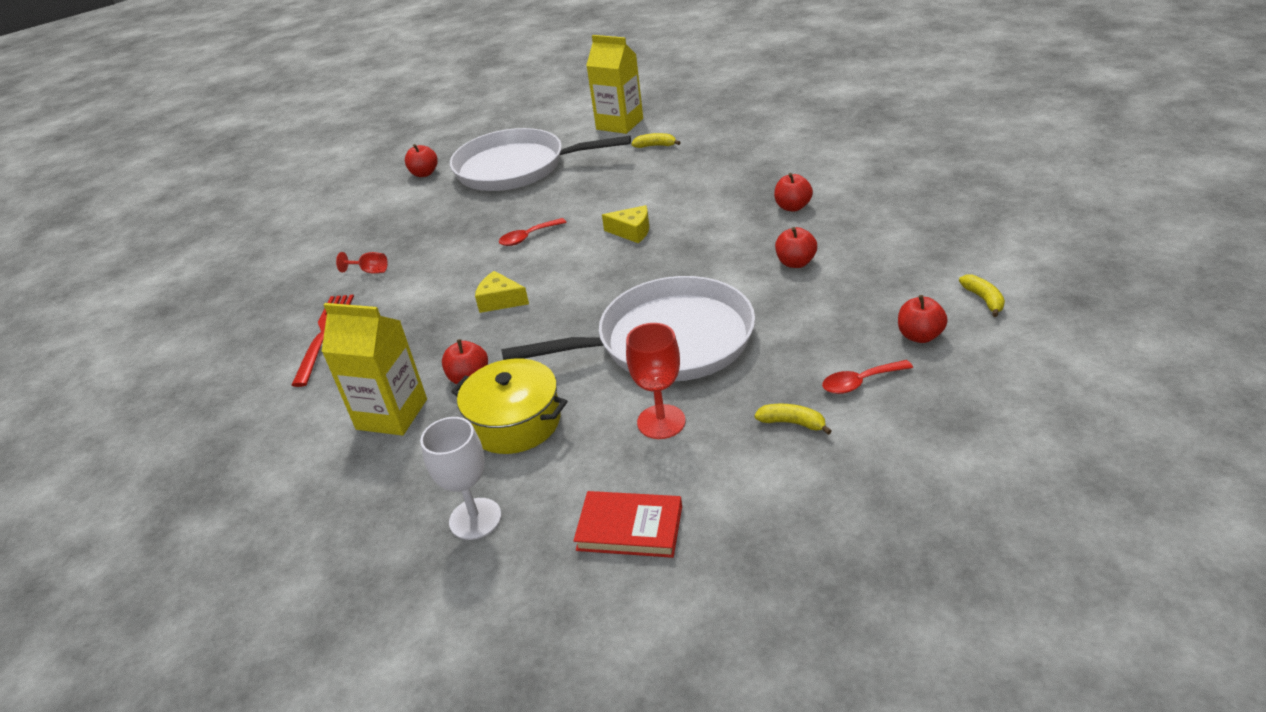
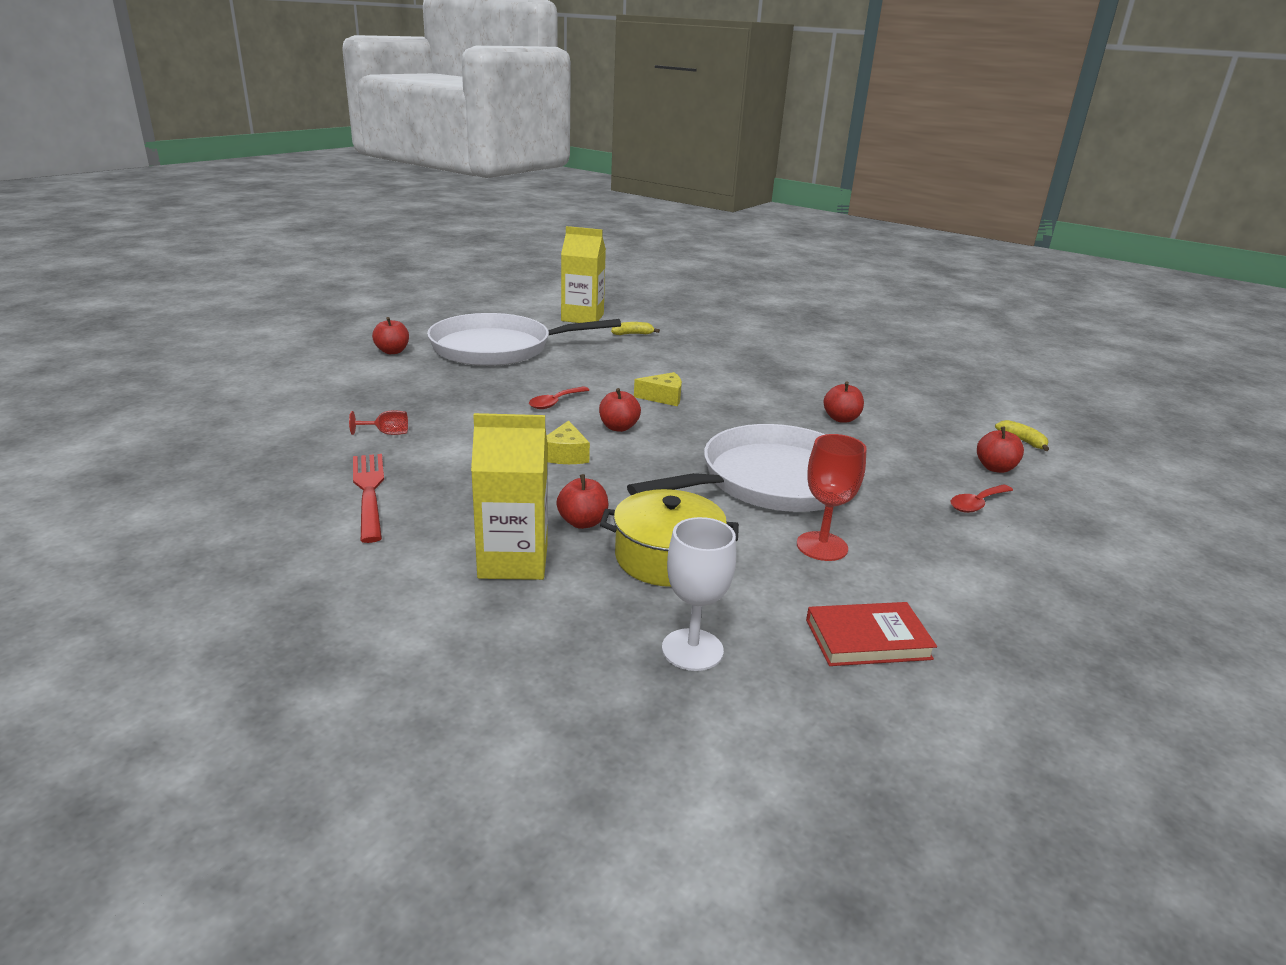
camera: 25 degrees left, 10 degrees down
(500, 301) = (565, 455): yellow cheese -> yellow cheese turned 90 degrees counterclockwise
(792, 207) = (802, 379): red apple -> red apple (618, 427)
(792, 423) = (946, 538): yellow banana -> none

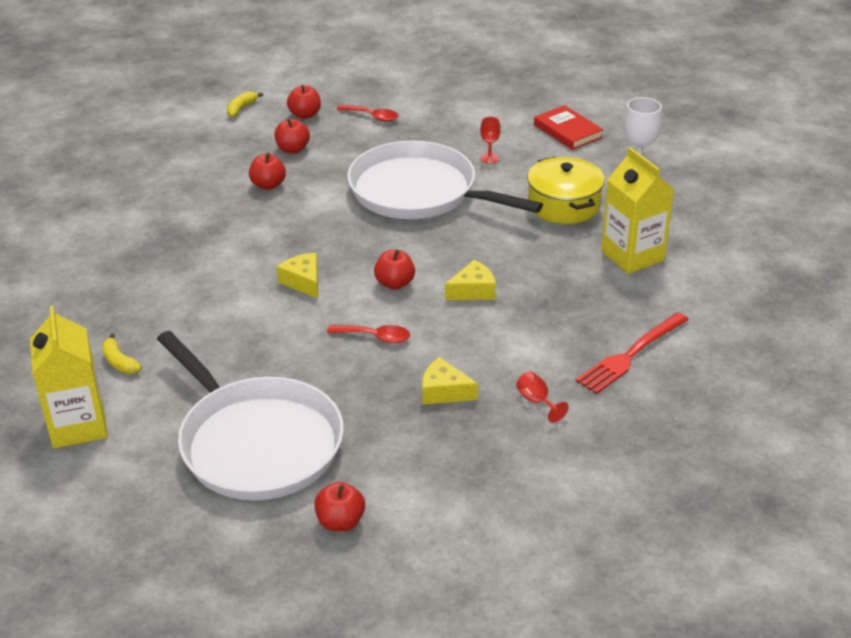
camera: 115 degrees left, 10 degrees up
(454, 407) = (444, 392): none -> yellow cheese
(582, 522) = (560, 247): red apple -> red apple (293, 149)
(822, 546) = (489, 158): red goblet -> red goblet, size x0.56

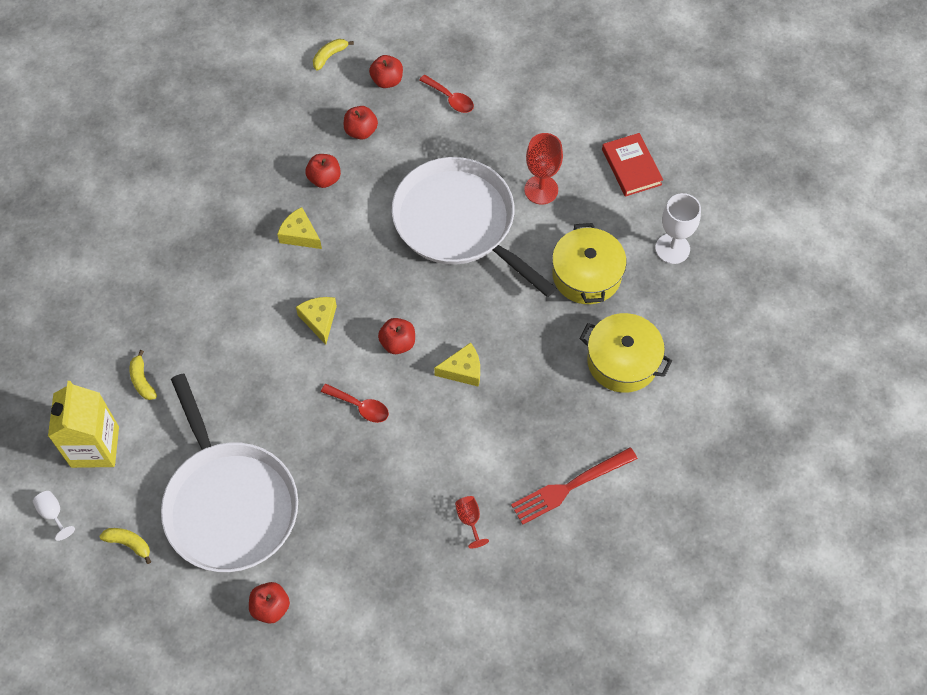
camera: 15 degrees right, 25 degrees up
(42, 494) = (53, 514): none -> white goblet
(146, 501) = (129, 544): none -> yellow banana
(444, 392) = (396, 488): yellow cheese -> yellow cheese (300, 235)
(489, 158) = (541, 190): red goblet -> red goblet, size x1.80
(632, 256) = (622, 361): yellow carton -> yellow pot

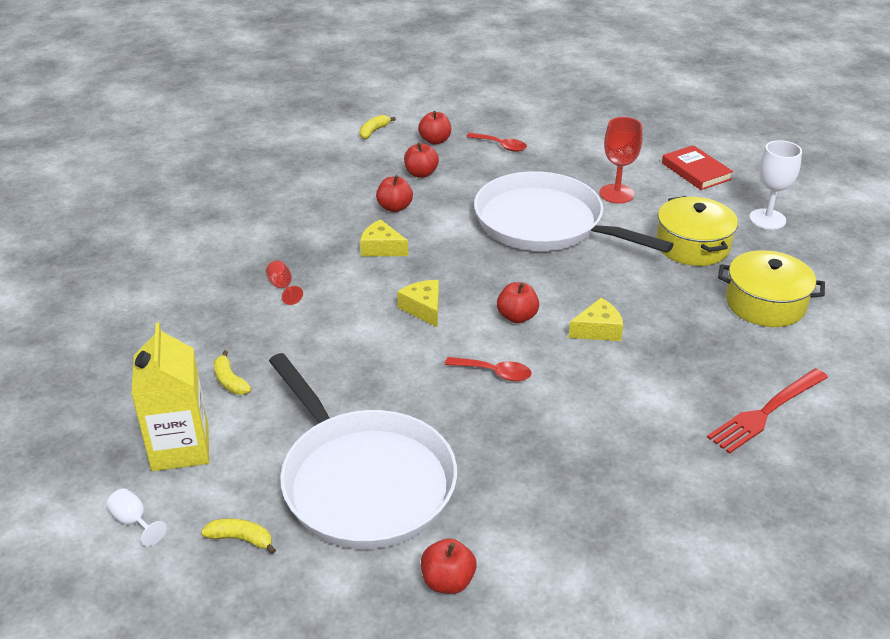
camera: 10 degrees left, 25 degrees down
(469, 520) = (665, 457): red goblet -> red goblet (282, 287)

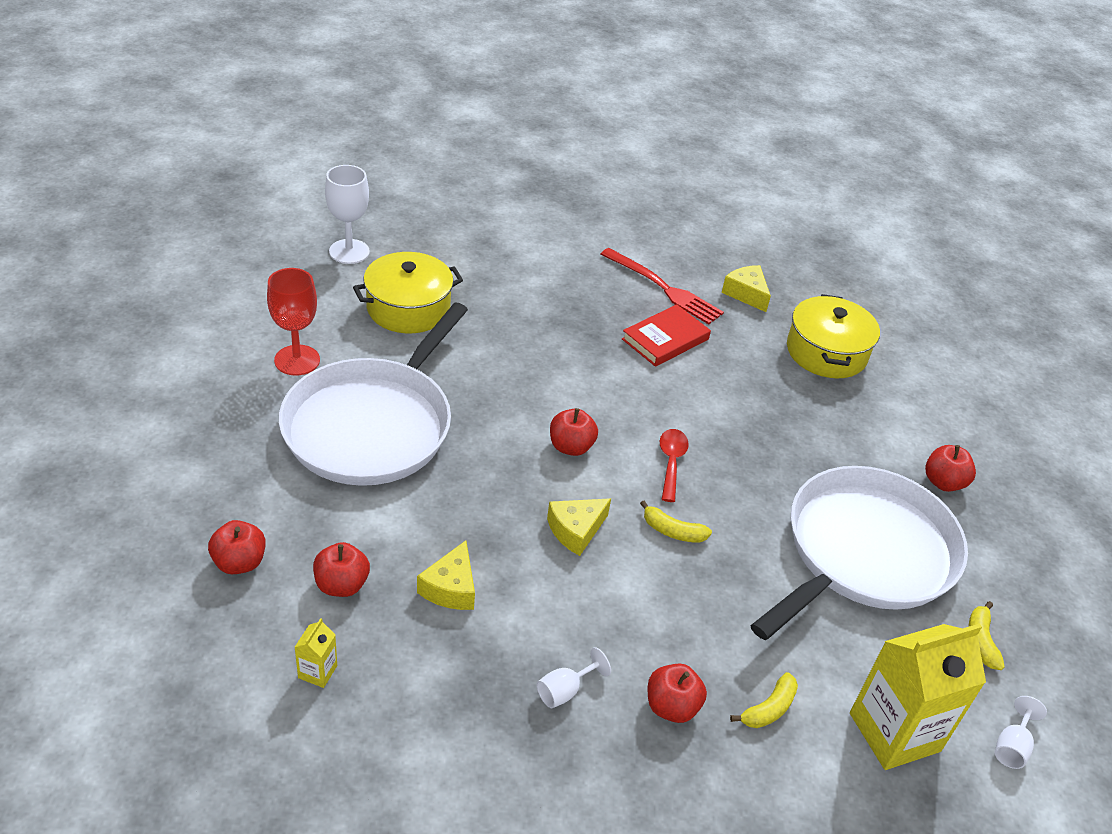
camera: 105 degrees left, 5 degrees up
(282, 287) = (565, 691): red goblet -> white goblet
(331, 198) = (317, 672): none -> yellow carton
(374, 131) = (84, 643): yellow banana -> yellow banana (672, 531)
(435, 141) = (130, 554): red apple -> red apple (671, 706)
(501, 146) = (157, 473): red spoon -> none
(598, 330) = (577, 384): yellow cheese -> yellow cheese (746, 294)
(696, 171) = (241, 292): red book -> red book (665, 339)
(765, 303) = (505, 271): yellow pot -> yellow pot (826, 352)

